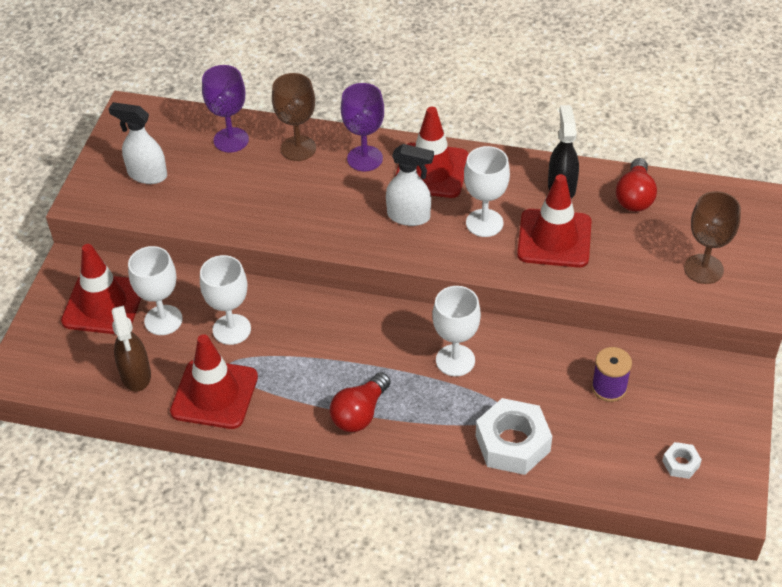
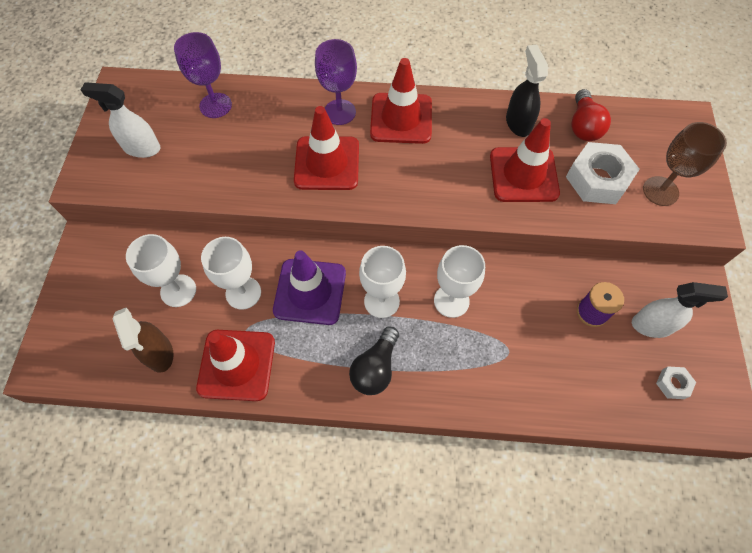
camera: 10 degrees left, 15 degrees up
(103, 304) = (120, 280): red traffic cone -> red traffic cone (327, 163)
(298, 148) = (278, 108): brown goblet -> none
(303, 335) = (310, 291): none -> purple traffic cone
(360, 413) = (375, 368): red light bulb -> black light bulb
(409, 216) = (390, 166): white spray bottle -> white spray bottle (652, 325)
(484, 223) = (458, 165): white goblet -> white goblet (381, 301)
(512, 443) = (520, 382): white nut -> white nut (597, 179)

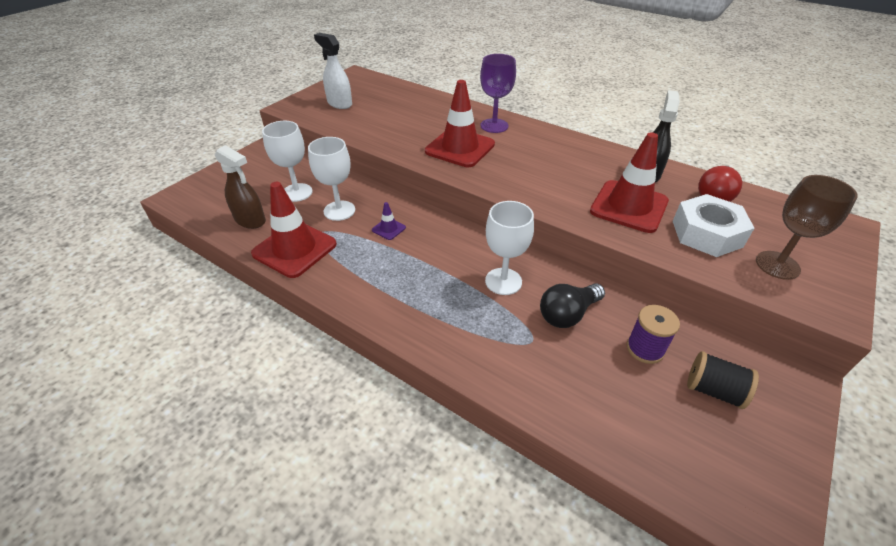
camera: 30 degrees right, 20 degrees down
(159, 353) = (250, 220): brown spray bottle -> brown spray bottle turned 60 degrees counterclockwise
(215, 105) = (407, 98): purple goblet -> none
(310, 291) = (388, 229): purple traffic cone -> purple traffic cone, size x0.43
(375, 368) = (398, 298): black light bulb -> black light bulb (568, 314)
(381, 301) = (441, 257): white goblet -> none
(401, 118) = (541, 142): red traffic cone -> none
(652, 325) = (713, 390): white spray bottle -> black spool
(673, 384) = (710, 456): white nut -> none

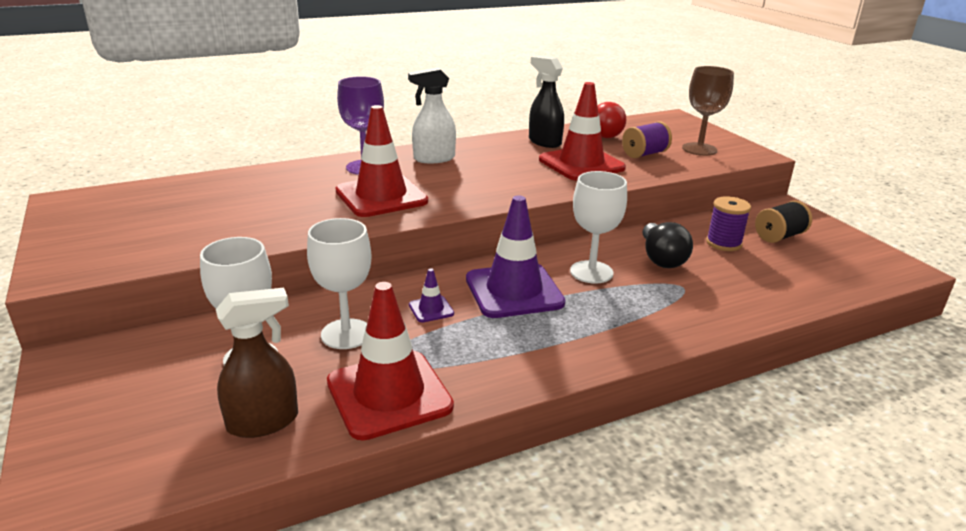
camera: 60 degrees left, 15 degrees down
(339, 103) = (131, 233): white spray bottle -> white spray bottle (433, 158)
(440, 253) = (514, 291): none -> purple traffic cone
(706, 234) = (644, 154): white nut -> purple spool

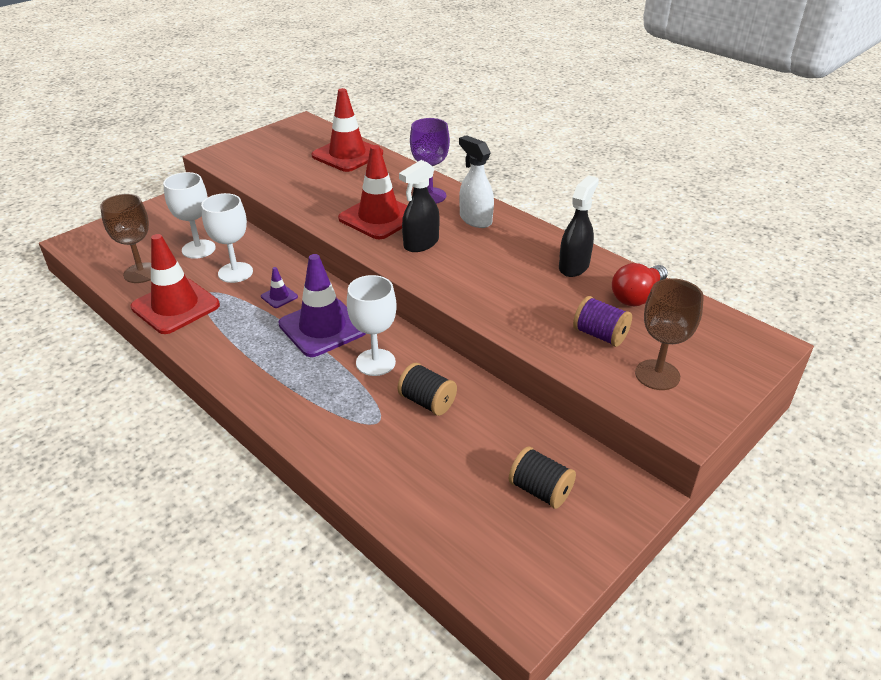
camera: 70 degrees right, 10 degrees up
(264, 422) = (141, 273): brown spray bottle -> brown goblet
(455, 187) = (421, 244): none -> black spray bottle
(581, 164) = (531, 298): red traffic cone -> red traffic cone (347, 155)
(661, 258) = (427, 402): black light bulb -> black spool
(723, 243) = (490, 444): purple spool -> none

